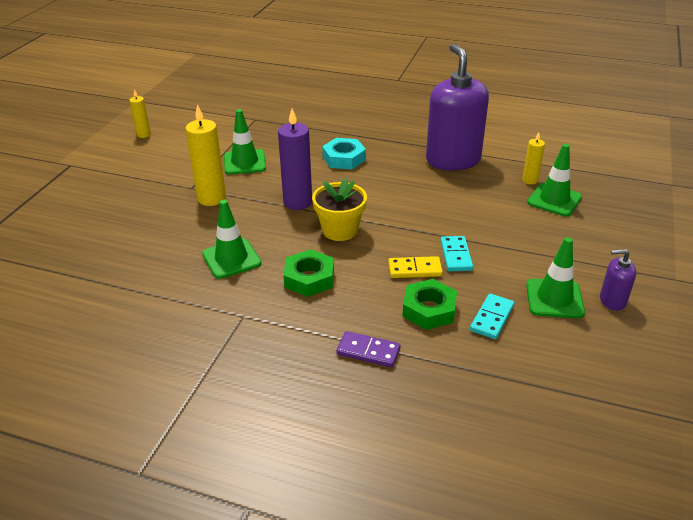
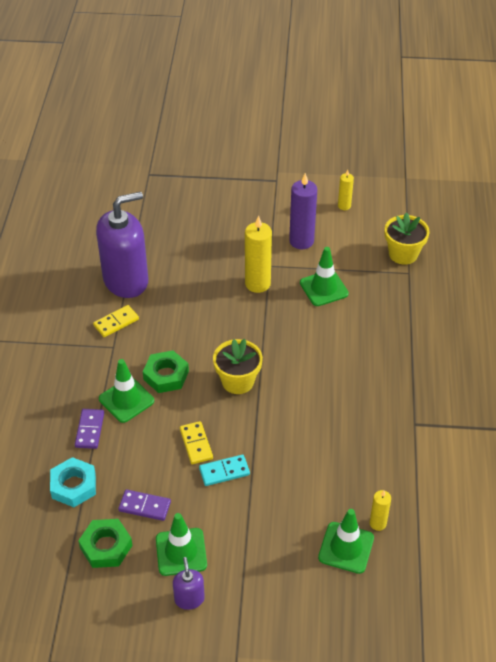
camera: 75 degrees right, 10 degrees up
(203, 308) = (116, 322): none -> yellow domino
(230, 117) = (403, 254): none -> yellow flower pot
(231, 259) = (178, 321): green traffic cone -> green traffic cone (126, 400)
(297, 202) = (271, 342): purple candle -> purple candle (301, 241)
(344, 158) = (360, 359): turquoise nut -> turquoise nut (74, 486)
(429, 309) = (145, 461): green nut -> green nut (106, 547)
(453, 160) = (394, 450): purple soap dispenser -> purple soap dispenser (126, 280)
(491, 318) = (145, 506): turquoise domino -> purple domino

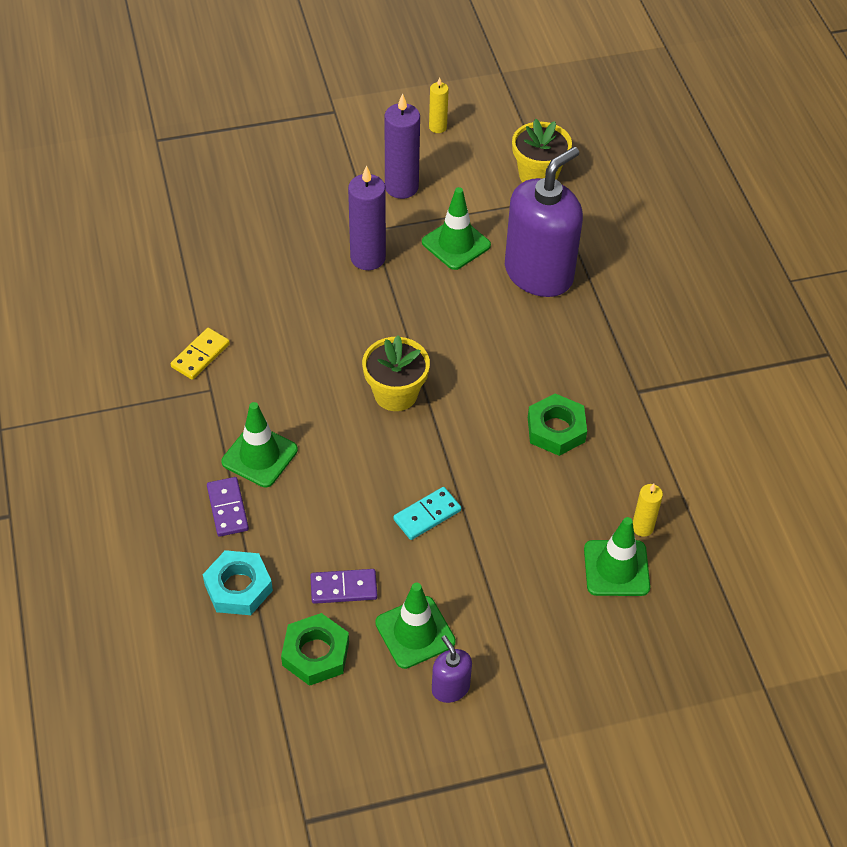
camera: 20 degrees left, 5 degrees up
(126, 280) = (189, 295): purple soap dispenser -> purple soap dispenser (539, 273)
(166, 375) = (298, 410): green nut -> green nut (556, 429)
(196, 444) = (376, 489): yellow domino -> none
(257, 284) = (368, 258): yellow candle -> purple candle

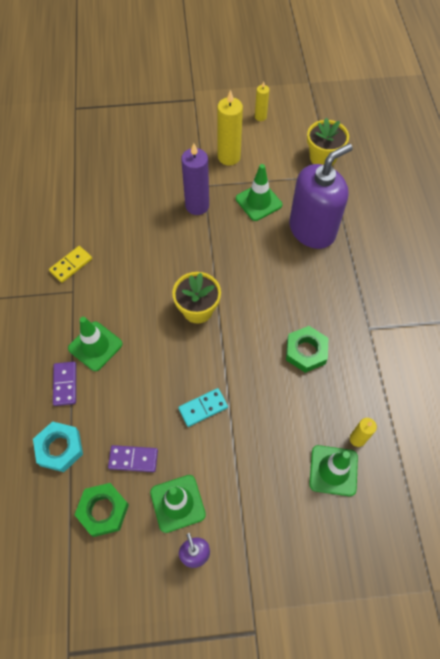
camera: 10 degrees right, 10 degrees up
(401, 187) = (229, 157): purple candle -> yellow candle

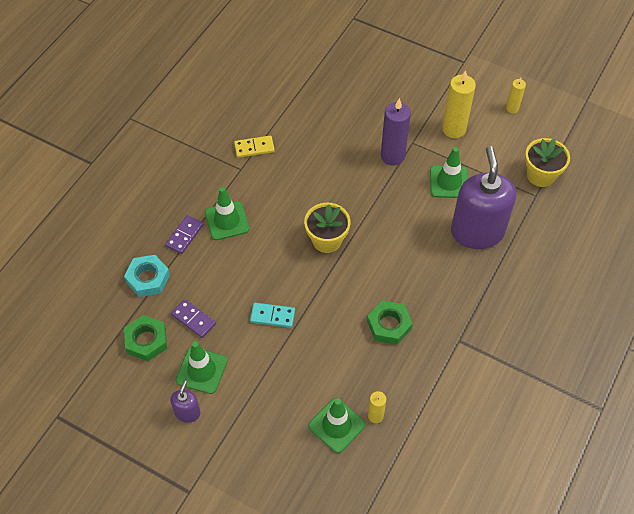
camera: 35 degrees right, 5 degrees down
(312, 230) = (477, 232): purple soap dispenser -> purple soap dispenser turned 90 degrees counterclockwise

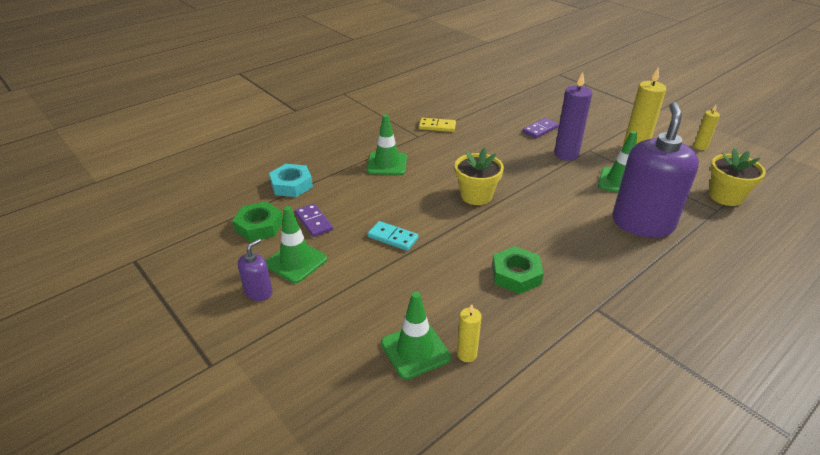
camera: 20 degrees right, 20 degrees down
(184, 235) = (343, 165): purple domino -> purple domino (540, 130)

